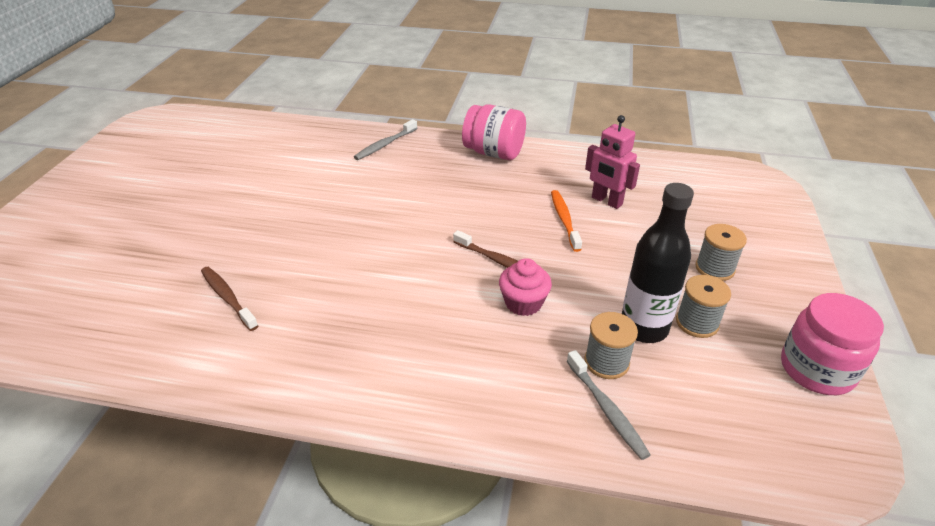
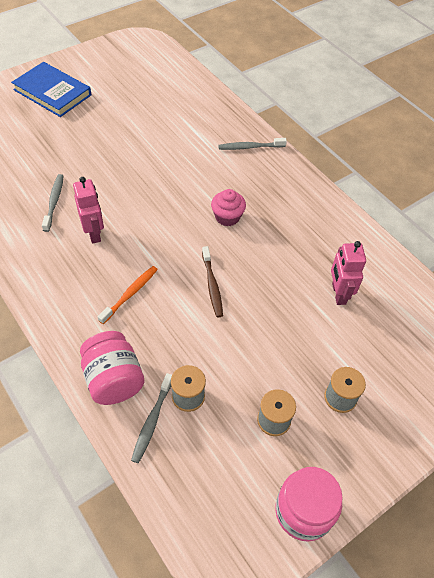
camera: 40 degrees right, 15 degrees up
(92, 206) = (52, 92): none -> blue book
(228, 298) = (54, 202): brown toothbrush -> grey toothbrush
(317, 296) = (94, 233): none -> pink robot
(494, 153) = (312, 201): pink jar -> pink jar (113, 380)
(523, 303) = (191, 323): pink cupcake -> pink cupcake (227, 217)
(564, 220) = (290, 286): orange toothbrush -> orange toothbrush (130, 294)
(643, 328) = (237, 395): black bottle -> none

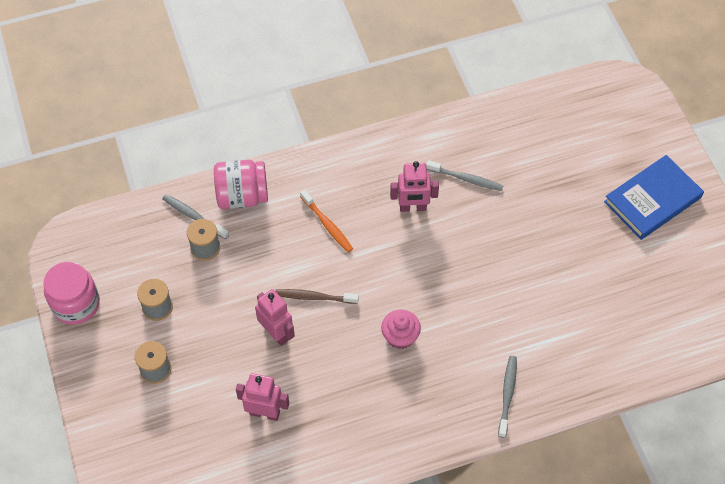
camera: 110 degrees right, 5 degrees up
(260, 305) = (276, 333): none -> pink robot

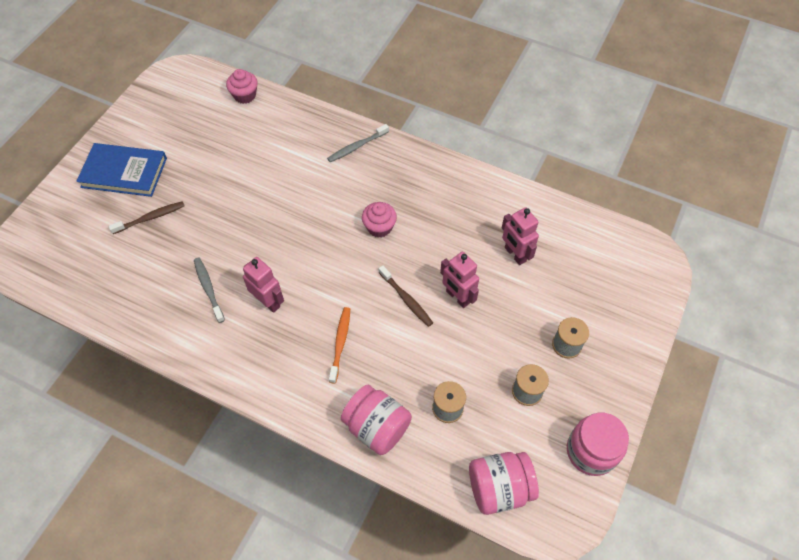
camera: 135 degrees left, 0 degrees up
(123, 228) = (499, 488): none -> pink jar
(194, 216) = (432, 445): grey toothbrush -> none
(276, 333) = (457, 297): pink robot -> pink robot turned 45 degrees counterclockwise
(579, 187) = (150, 218): none -> brown toothbrush
(668, 354) = (245, 95): none -> pink cupcake

